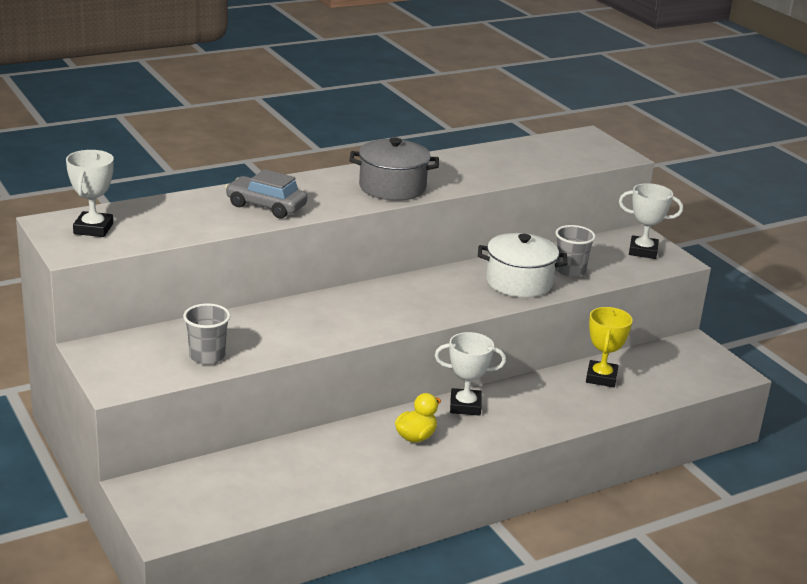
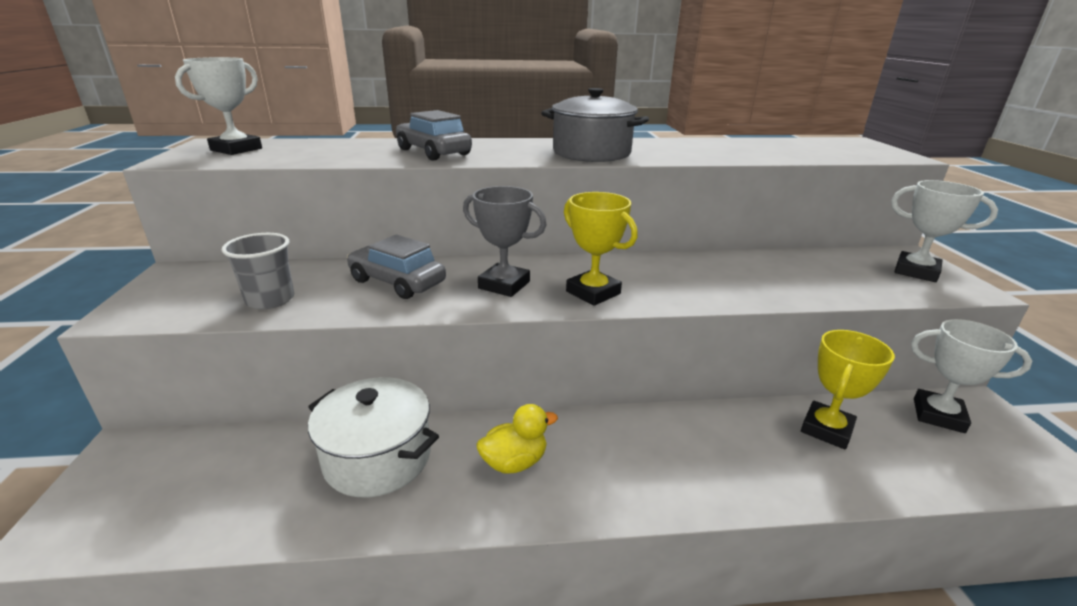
camera: 25 degrees right, 0 degrees up
(283, 325) = (397, 282): none -> grey car
(364, 313) = (504, 285): none -> grey trophy
(432, 308) = (593, 292): none -> yellow trophy
(465, 406) = (610, 429): white trophy -> white trophy (938, 415)
(519, 282) = (727, 281): white pot -> white pot (378, 458)
(570, 270) = (804, 278): grey cup -> none

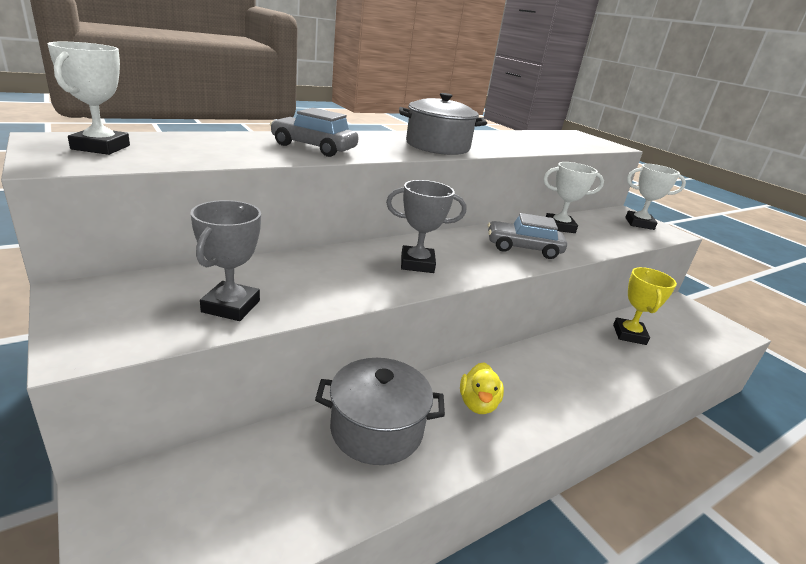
camera: 30 degrees left, 0 degrees up
(270, 300) = (231, 306): grey cup -> grey trophy
(378, 458) = (376, 429): white pot -> grey pot
(397, 282) = (329, 272): grey car -> grey car (523, 248)
(514, 462) = (478, 404): yellow duck -> yellow duck turned 150 degrees clockwise
(593, 292) = (484, 261): yellow trophy -> none
(938, 415) = (671, 314): white trophy -> white trophy (559, 227)

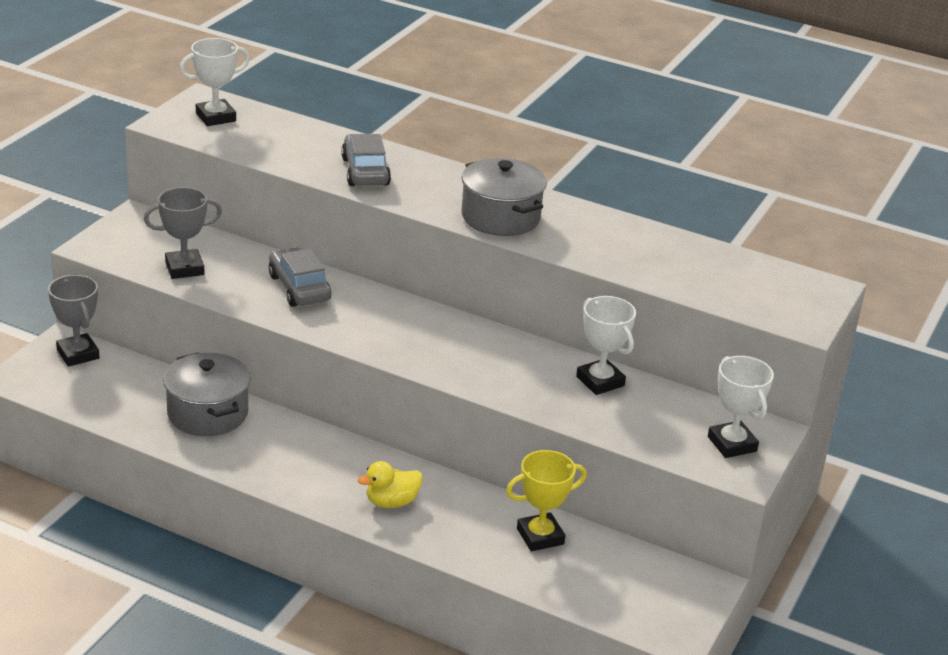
camera: 60 degrees right, 5 degrees up
(417, 264) = (355, 318): grey trophy -> grey trophy (78, 354)
(478, 404) = (290, 454): yellow duck -> yellow duck (391, 502)
(523, 248) = (485, 366): grey car -> grey car (299, 288)

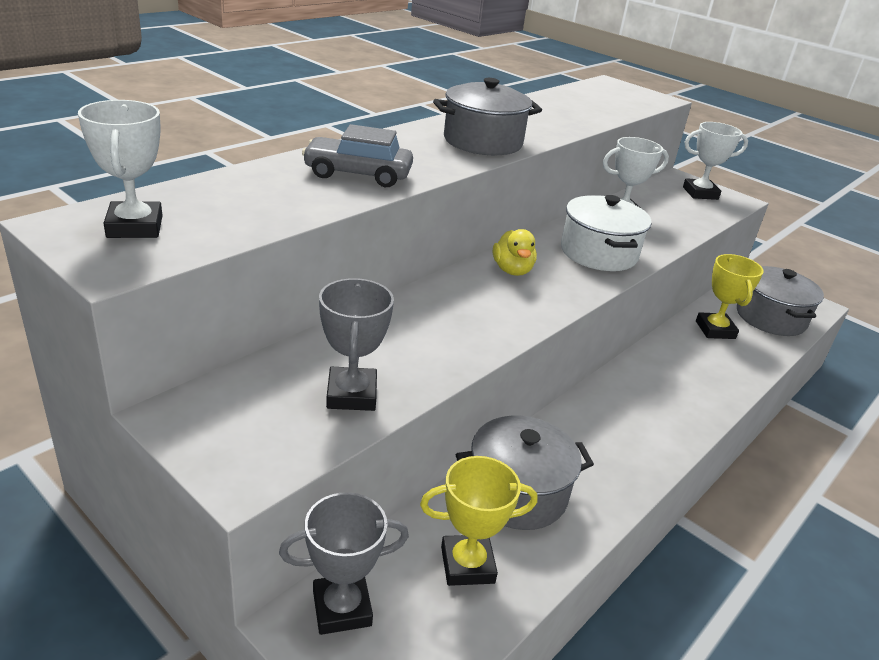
camera: 75 degrees left, 0 degrees up
(128, 397) = (467, 565): none -> yellow trophy
(299, 288) = (432, 319): grey car -> none
(391, 502) = (677, 394): yellow duck -> yellow duck (512, 270)
(486, 366) = (598, 253): none -> white pot
(606, 587) = (770, 318): none -> grey pot

